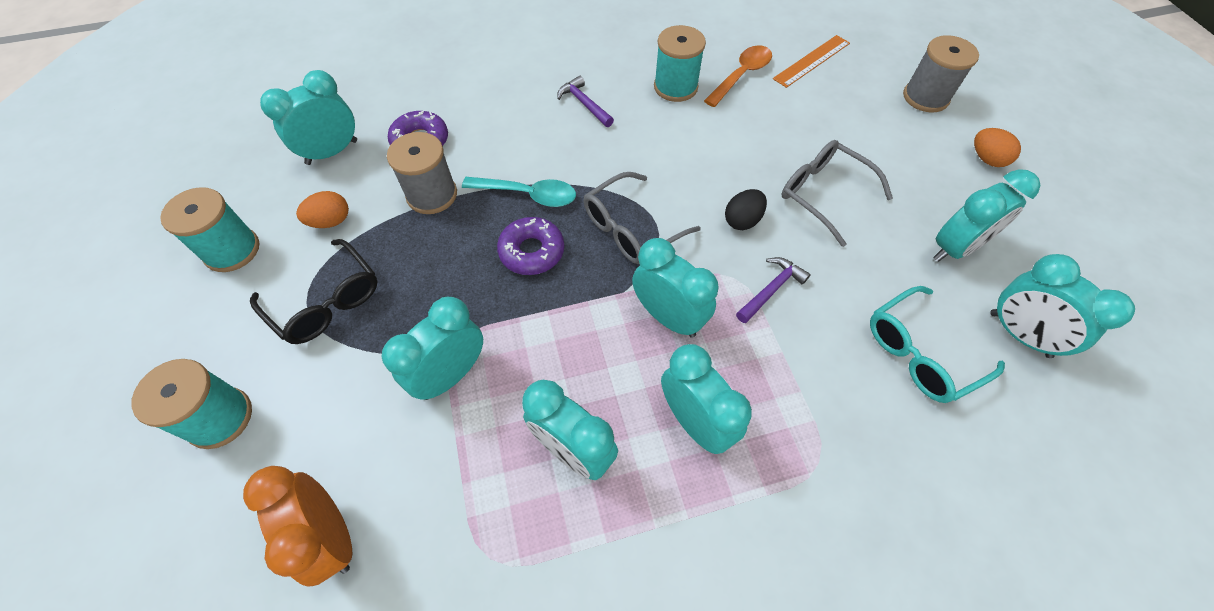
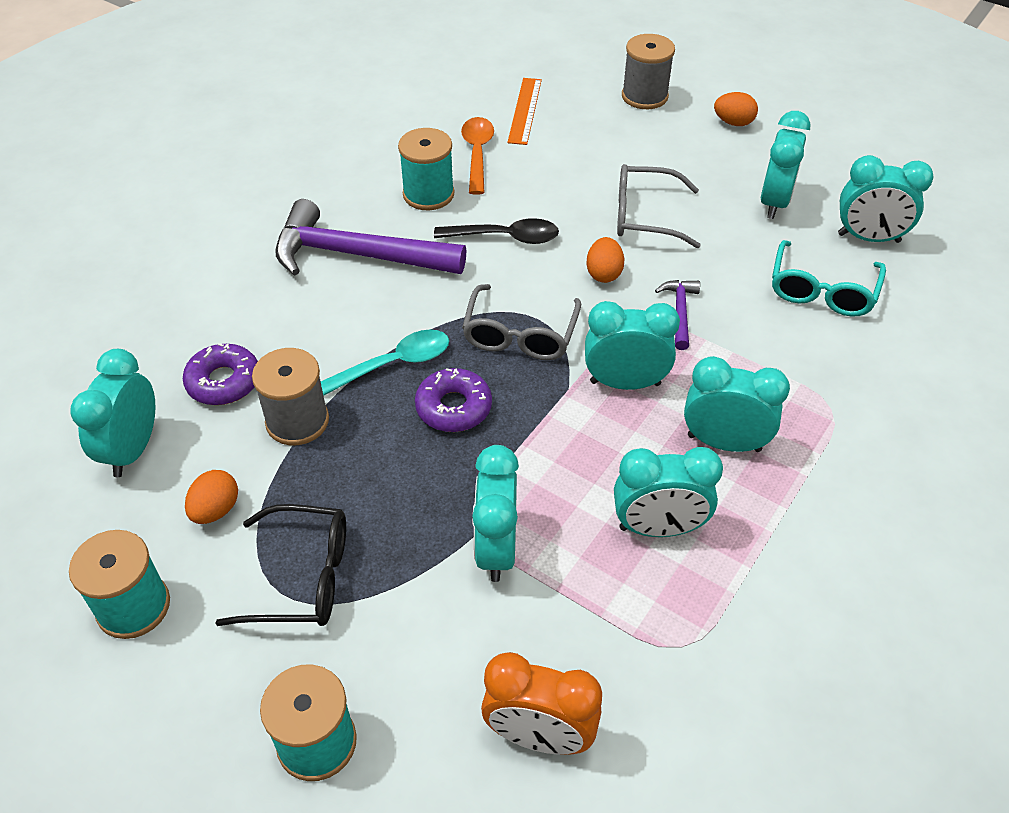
camera: 40 degrees left, 10 degrees down
(584, 104) = (357, 255): purple hammer -> purple hammer, size x2.21
(697, 149) = (505, 237): none -> black spoon
(742, 220) = (604, 273): black egg -> orange egg

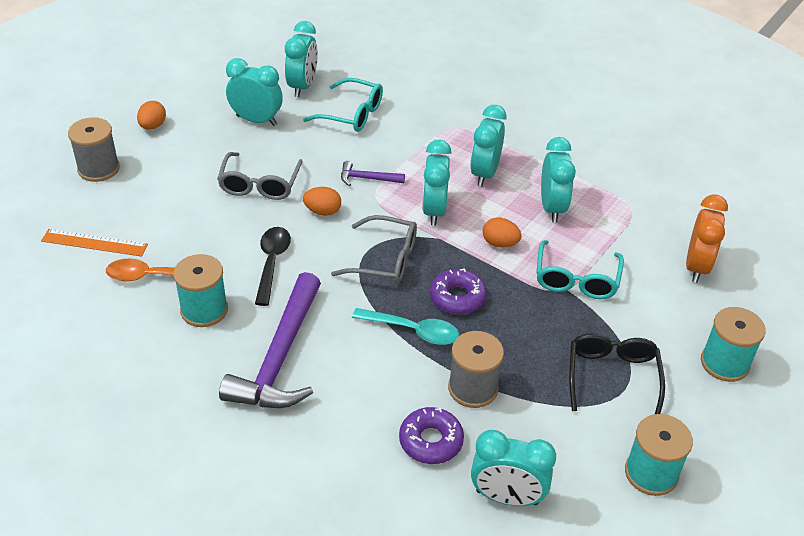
camera: 90 degrees left, 5 degrees down
(216, 510) = (561, 432): orange egg -> orange egg (500, 243)
(394, 364) = (413, 331): turquoise spoon -> turquoise spoon turned 135 degrees clockwise
(496, 549) = (576, 279): turquoise clock -> turquoise glasses

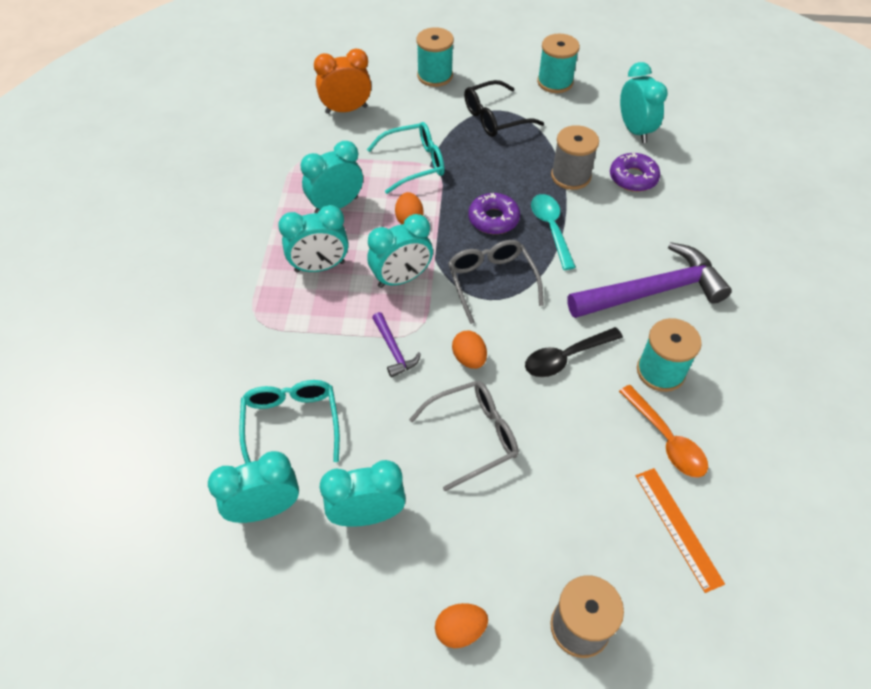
camera: 120 degrees left, 10 degrees up
(256, 120) = (367, 515): turquoise clock -> turquoise clock turned 90 degrees clockwise

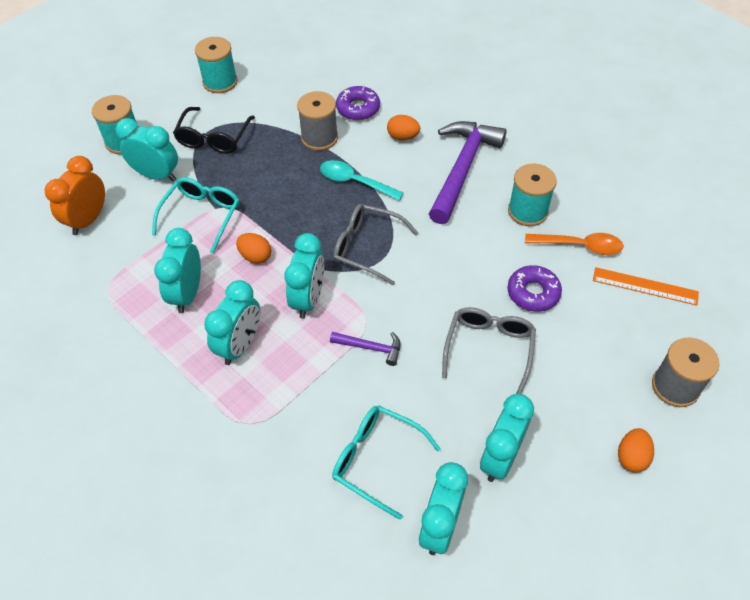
camera: 50 degrees left, 0 degrees up
(469, 359) = (422, 307): orange egg -> orange egg (403, 137)
(493, 219) = (311, 207): purple donut -> purple donut (533, 293)
(566, 357) = (472, 252): black spoon -> none
(635, 130) = (317, 76): turquoise clock -> turquoise clock (157, 175)

